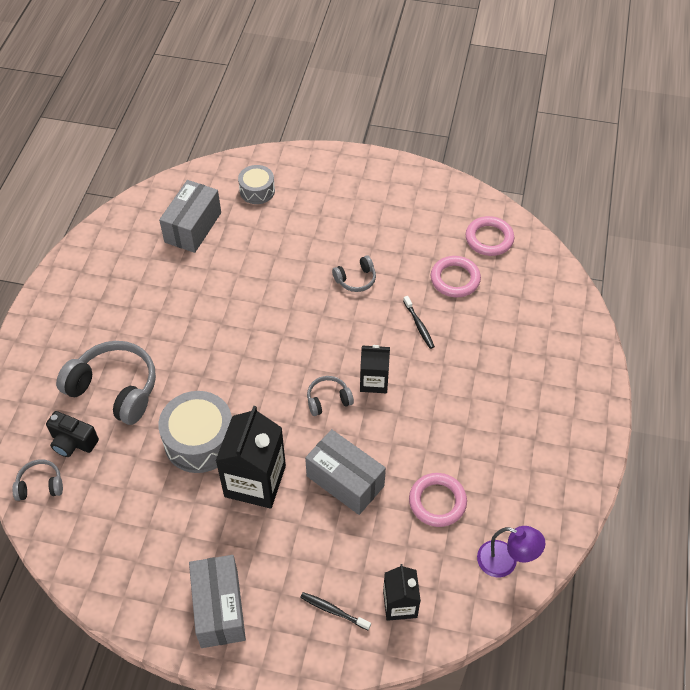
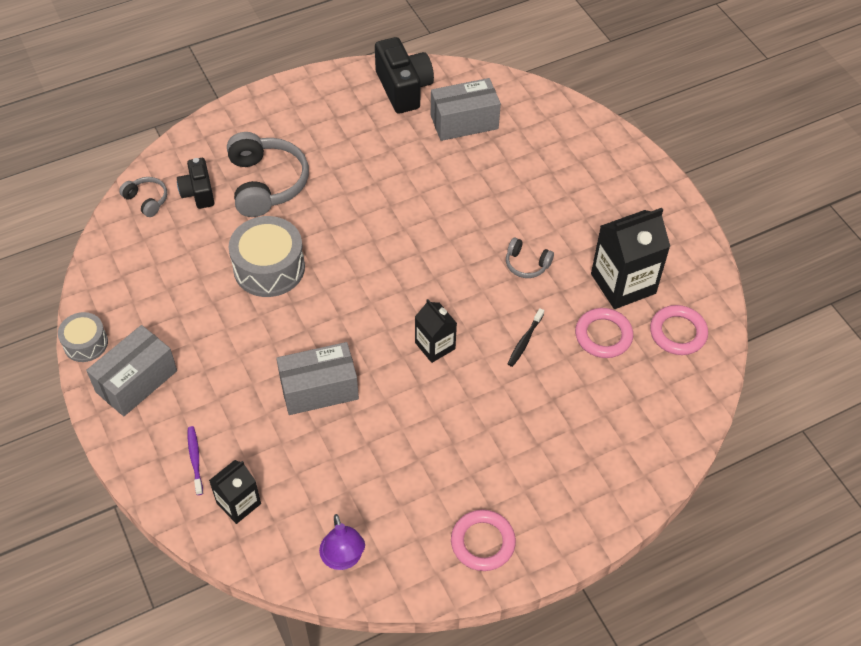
camera: 50 degrees right, 0 degrees up
(120, 241) = (403, 88): none -> black camera
(255, 481) = (265, 328): black carton -> black carton (623, 283)
(257, 191) = (546, 136): grey drum -> grey drum (85, 343)
(328, 400) = (386, 326): grey headphones -> none
(333, 611) = (195, 459): black toothbrush -> purple toothbrush
(345, 481) = (319, 389): grey box -> grey box turned 75 degrees clockwise
(437, 502) = (358, 469): pink ring -> pink ring (482, 542)

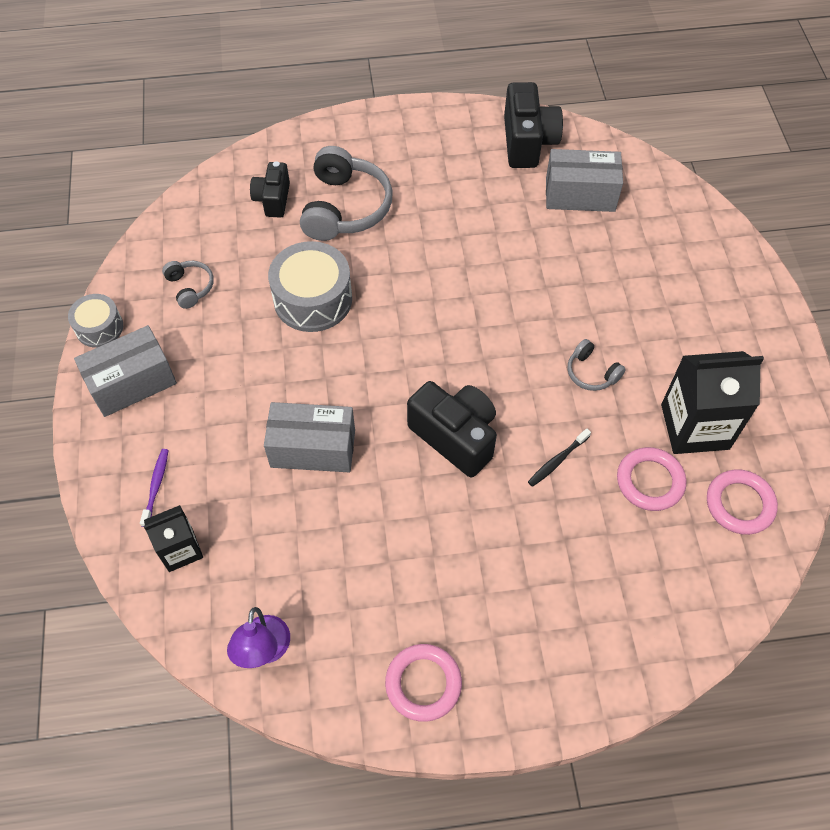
camera: 20 degrees right, 5 degrees up
(147, 200) = (219, 194): grey headphones -> grey headphones (190, 287)
(435, 346) = (455, 436): black carton -> black camera

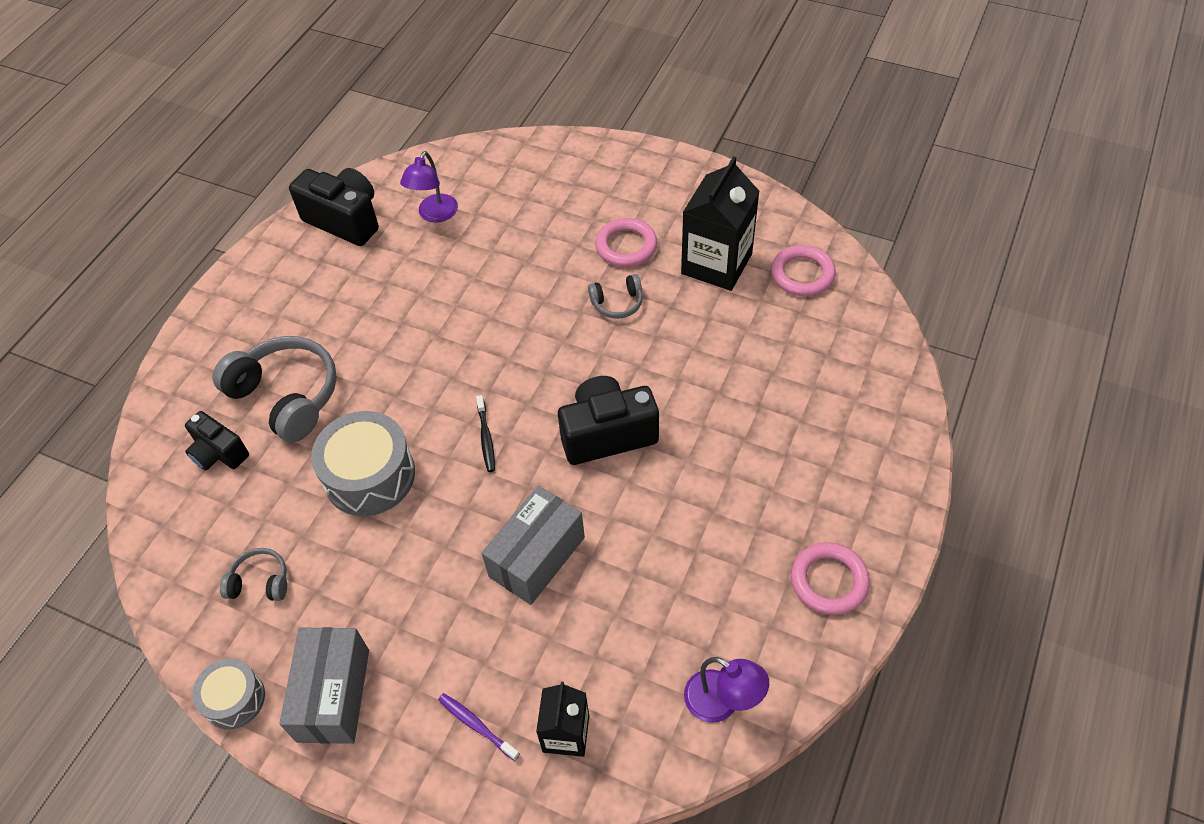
camera: 55 degrees left, 5 degrees down
(557, 461) = (683, 372): black toothbrush -> black toothbrush (486, 438)
(580, 195) = (435, 215): grey box -> purple lamp
(650, 481) = (745, 319): pink ring -> pink ring (626, 246)

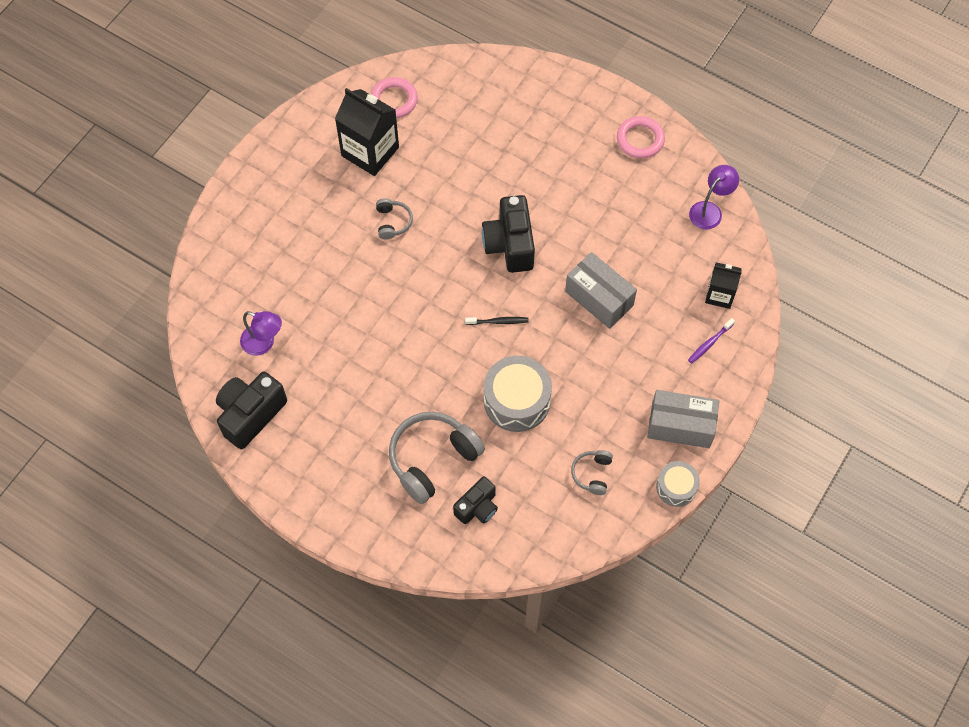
camera: 85 degrees left, 10 degrees up
(626, 246) = (336, 208): pink ring -> none

